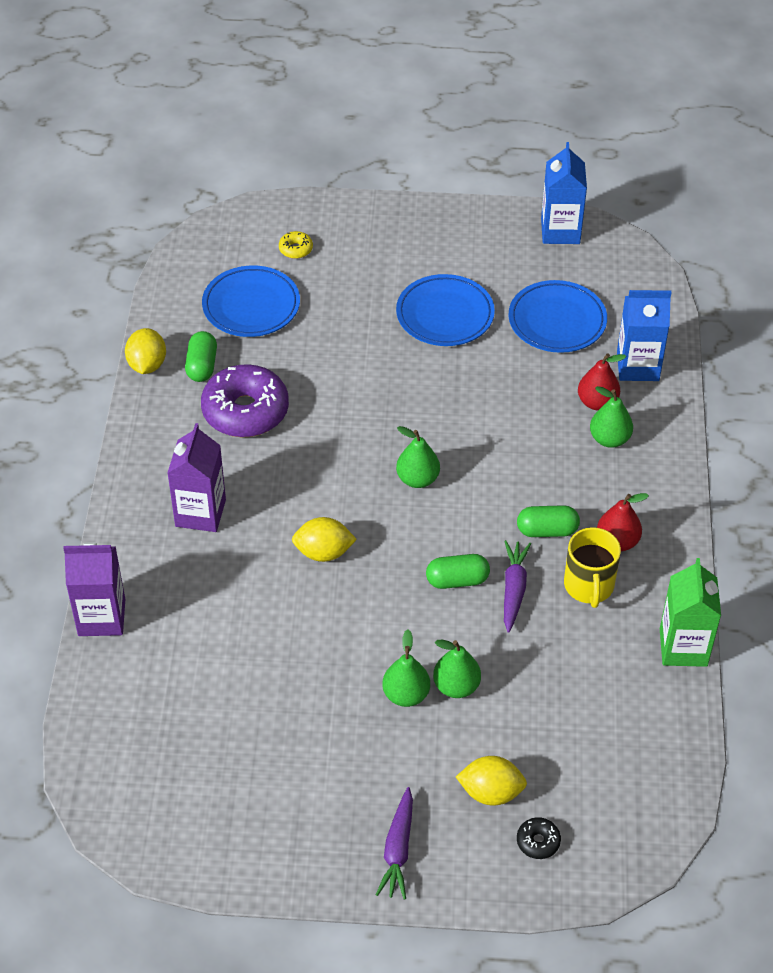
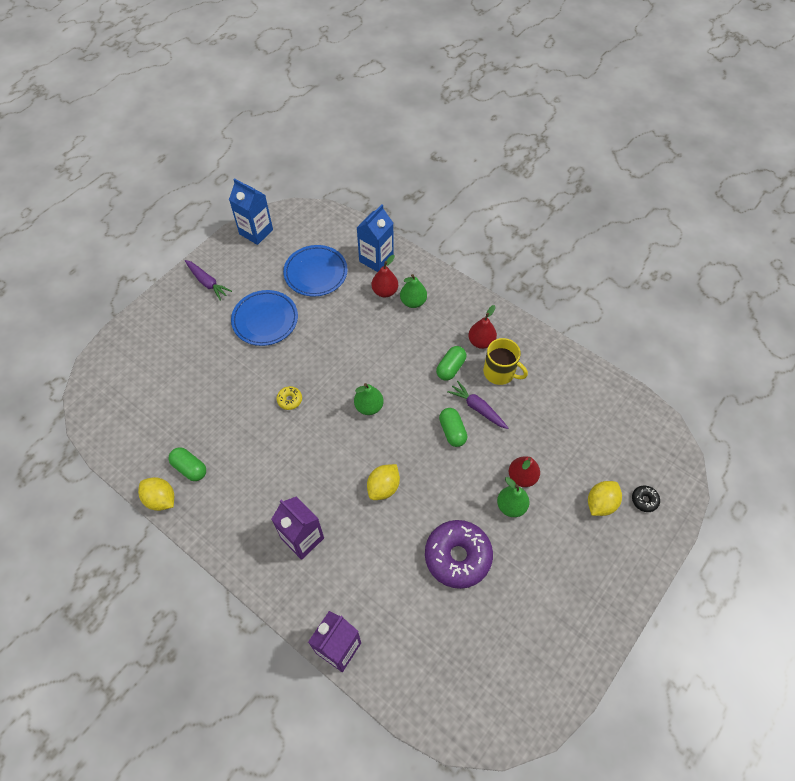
camera: 55 degrees left, 10 degrees up
(245, 411) = (246, 465): purple donut -> purple donut (457, 556)
(251, 306) = (168, 412): blue plate -> none
(296, 249) = (147, 362): yellow donut -> yellow donut (289, 400)
(398, 849) = (610, 575): purple carrot -> purple carrot (207, 282)
(456, 686) = (522, 477): green pear -> red pear
(457, 580) = (452, 431): green capsule -> green capsule turned 45 degrees counterclockwise
(683, 647) = (566, 356): green carton -> none

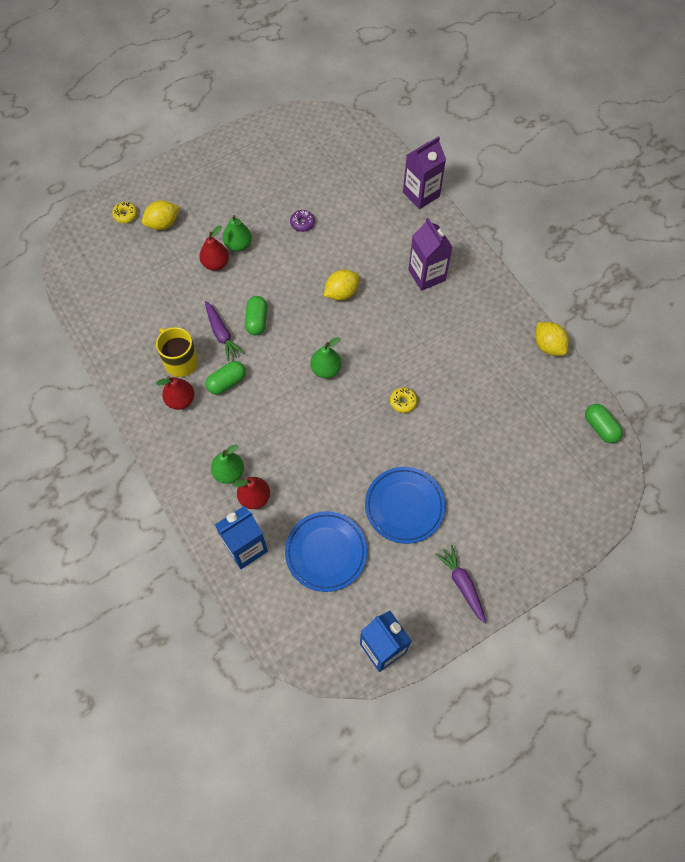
camera: 160 degrees left, 5 degrees up
(190, 468) = (517, 366): green capsule -> green capsule (600, 427)
(457, 556) = (302, 223): purple donut -> purple donut, size x0.42
(644, 500) = (125, 215): black donut -> yellow donut

